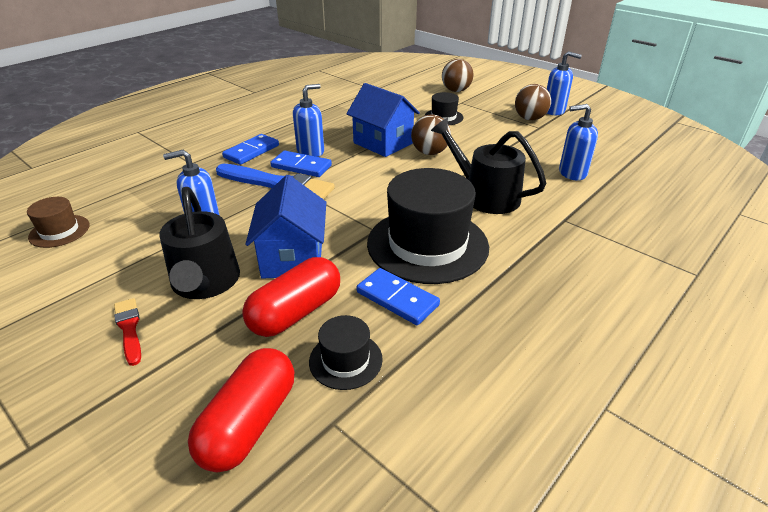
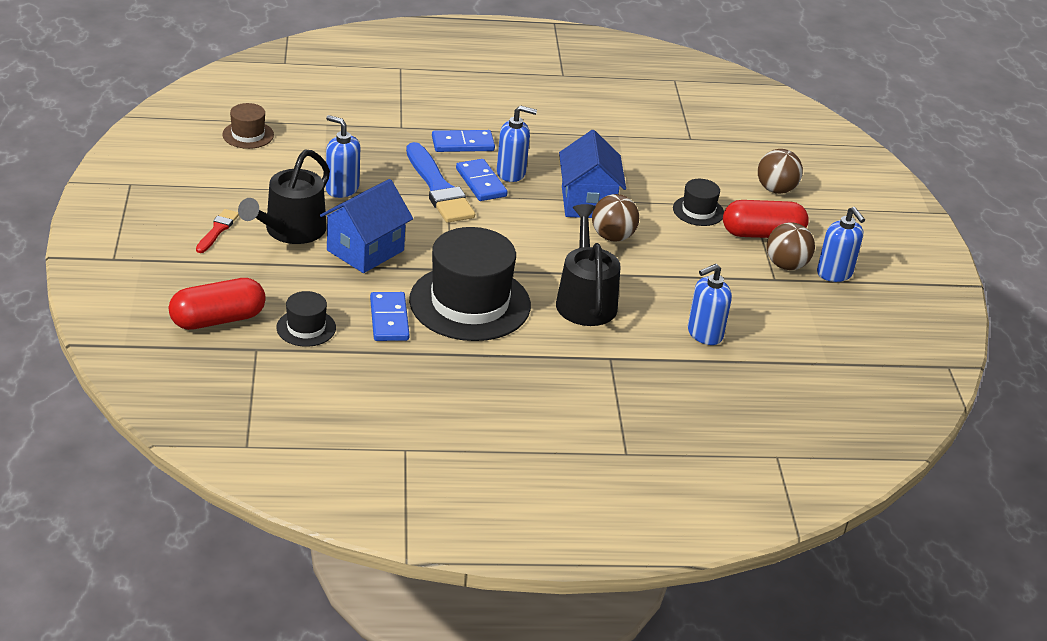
camera: 40 degrees right, 0 degrees up
(296, 312) = (317, 284): red capsule -> red capsule (762, 234)
(572, 173) = (704, 334): blue soap dispenser -> blue soap dispenser turned 75 degrees counterclockwise

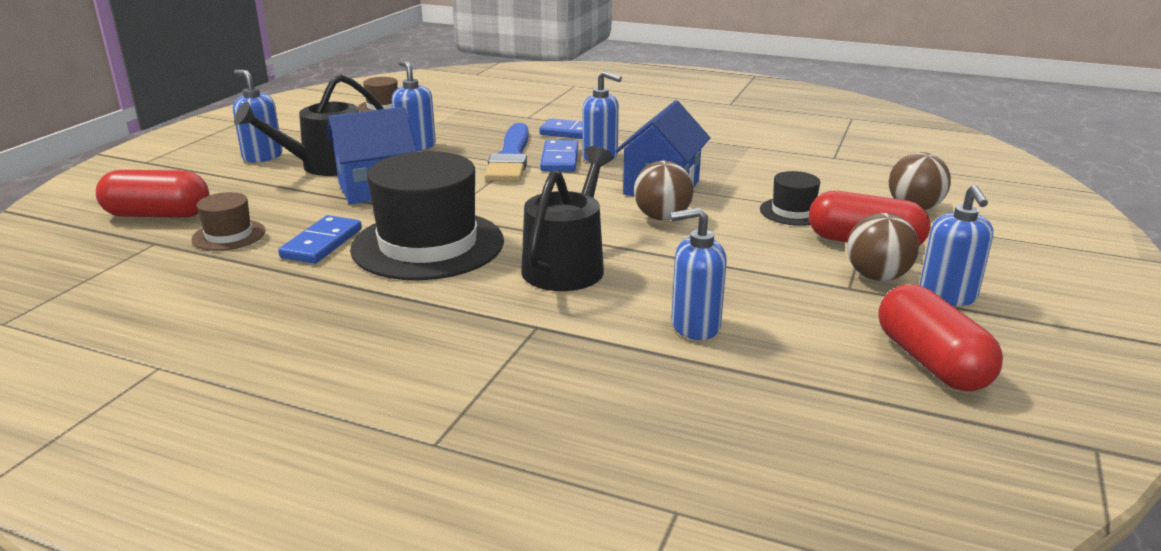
camera: 30 degrees right, 10 degrees down
(217, 230) = (262, 157): red brush -> blue soap dispenser
(306, 328) = (229, 235): black hat -> brown hat
(848, 329) = (931, 362): none -> red capsule

